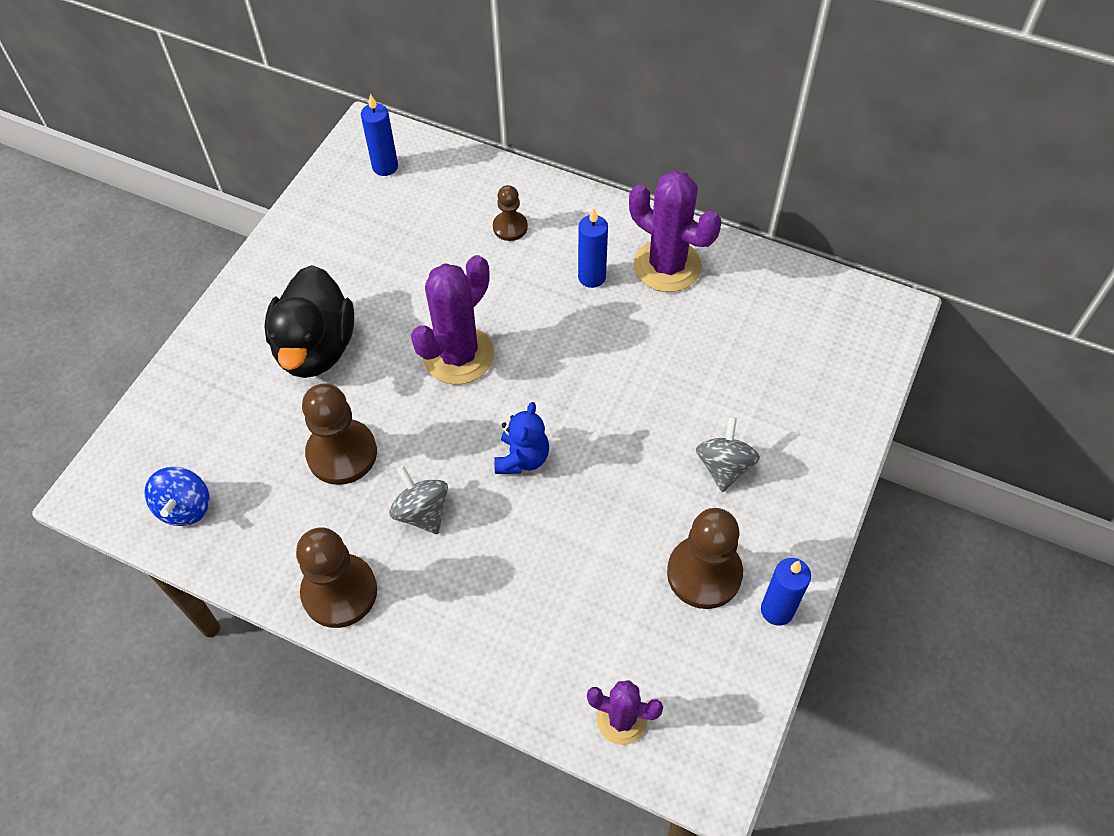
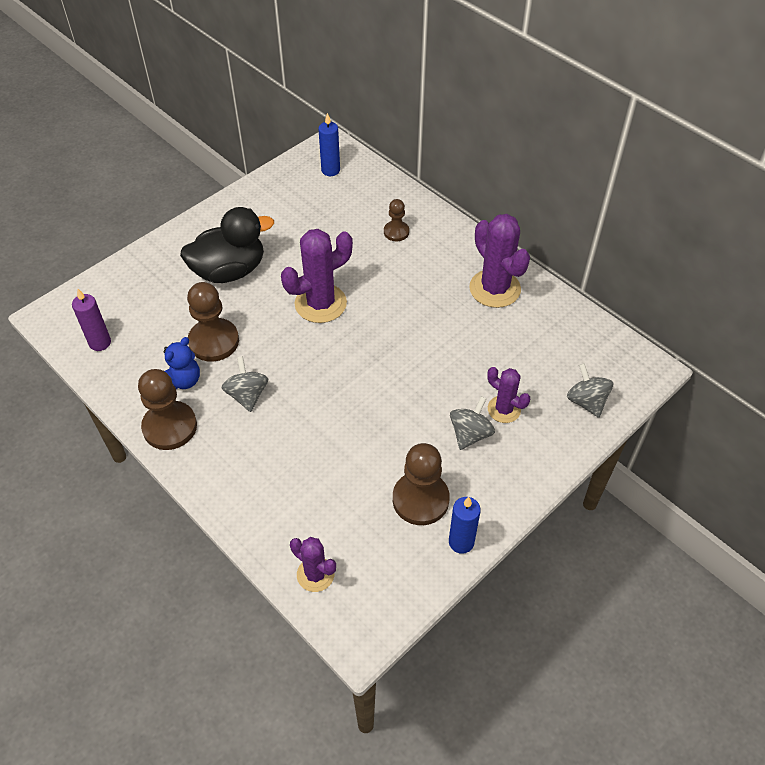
camera: 20 degrees right, 5 degrees down
(185, 507) = (100, 343): blue spinning top -> purple candle
(316, 348) = (229, 271): black duck -> black duck turned 135 degrees counterclockwise
(522, 458) = (331, 382): blue teddy bear -> blue teddy bear (183, 380)
(592, 277) = (437, 280): blue candle -> none
(749, 421) = (504, 409): none -> purple cactus
(840, 378) = (586, 401): none -> grey spinning top

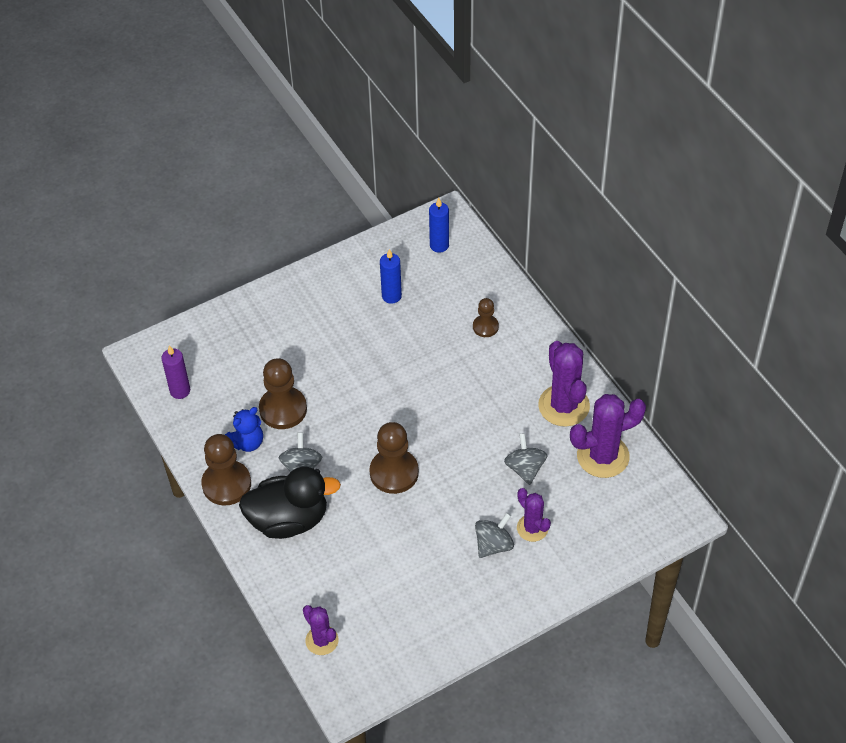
camera: 15 degrees right, 0 degrees up
(229, 271) = (313, 339): black duck -> black duck (289, 520)
(320, 303) = (391, 389): purple cactus -> purple cactus (603, 456)
(420, 499) = (430, 595): brown pawn -> brown pawn (394, 472)
(461, 542) = (454, 640): blue candle -> blue candle (391, 296)
(586, 401) = (612, 536): grey spinning top -> grey spinning top (525, 468)

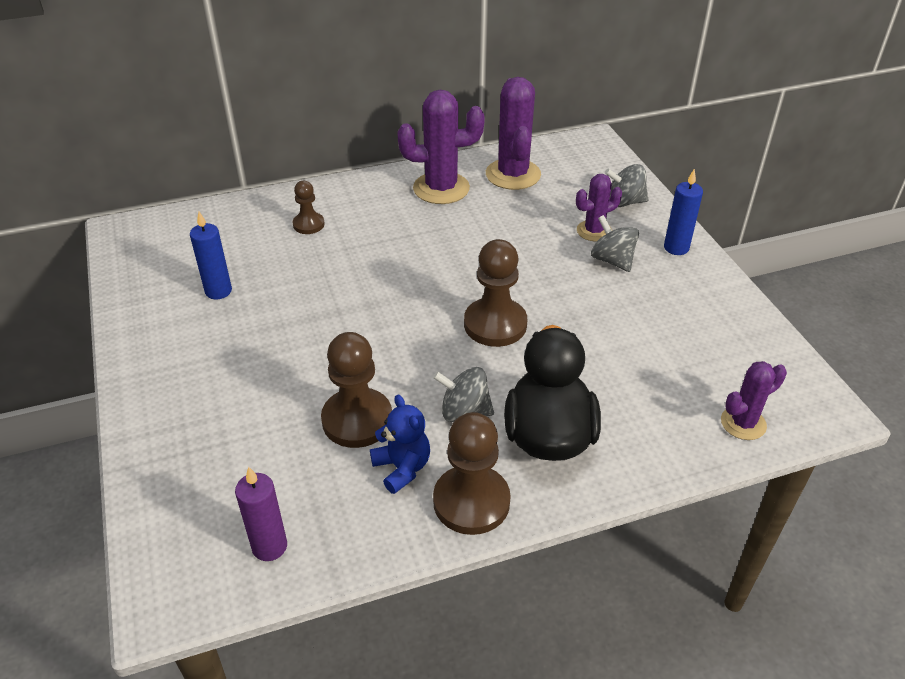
camera: 80 degrees left, 10 degrees down
(439, 245) = (164, 242): blue candle -> blue candle (676, 248)
(525, 468) = (515, 225): grey spinning top -> grey spinning top (624, 202)

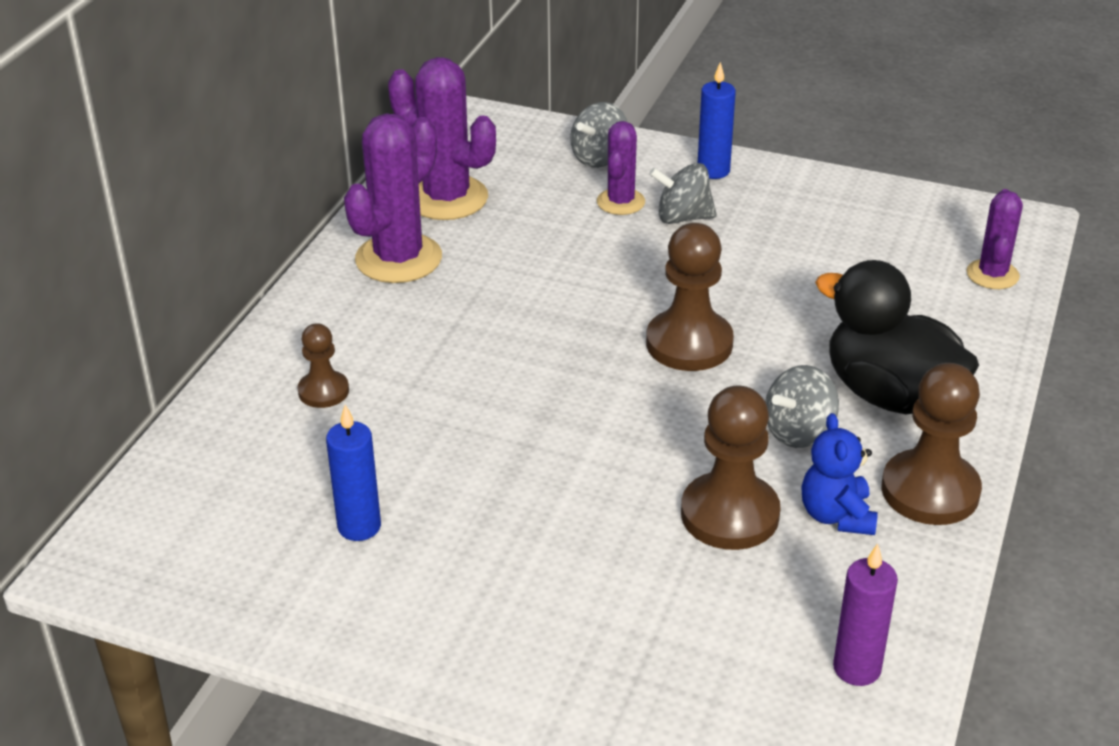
camera: 50 degrees left, 5 degrees down
(402, 468) = (836, 516): blue teddy bear -> blue teddy bear turned 105 degrees counterclockwise

